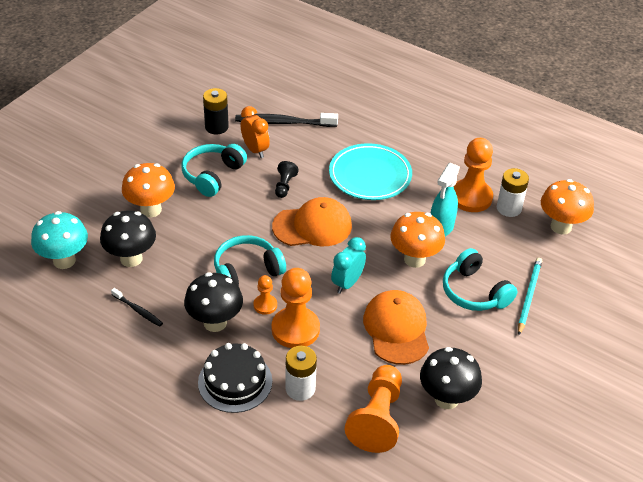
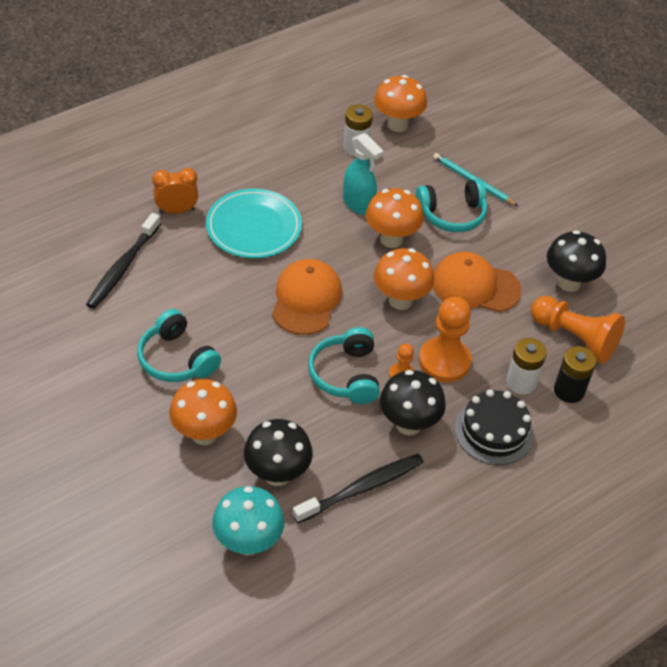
camera: 70 degrees left, 5 degrees up
(138, 310) = (362, 488): black toothbrush -> black toothbrush, size x1.85
(216, 127) = (92, 329): black battery -> black battery (569, 390)
(255, 150) = (155, 307): orange clock -> orange clock (177, 211)
(284, 185) = (230, 301): black pawn -> none
(347, 283) = (400, 300): turquoise clock -> orange mushroom
(471, 197) = (327, 167): orange pawn -> none

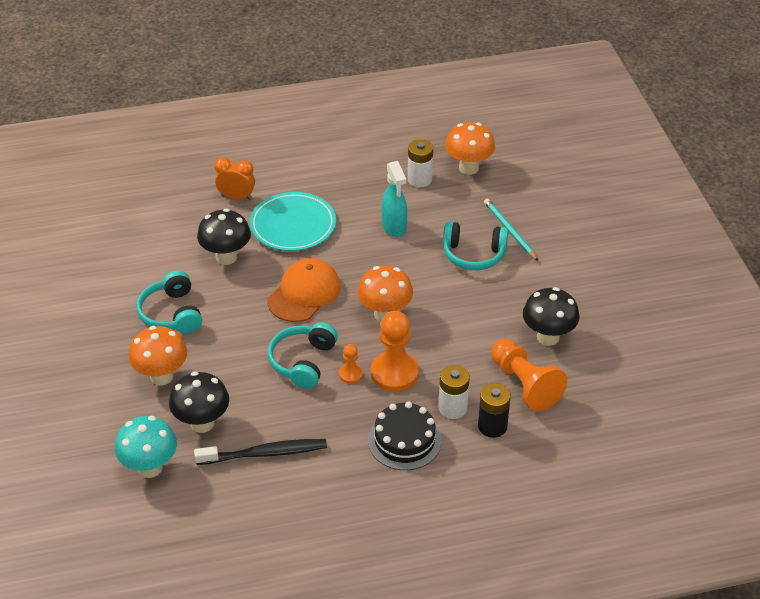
camera: 25 degrees right, 5 degrees down
(123, 267) = (168, 232): black toothbrush -> none
(391, 239) = (406, 262): orange mushroom -> none
(408, 424) = (333, 415): black mushroom -> black mushroom (226, 257)
(475, 286) = (459, 318): orange cap -> none

